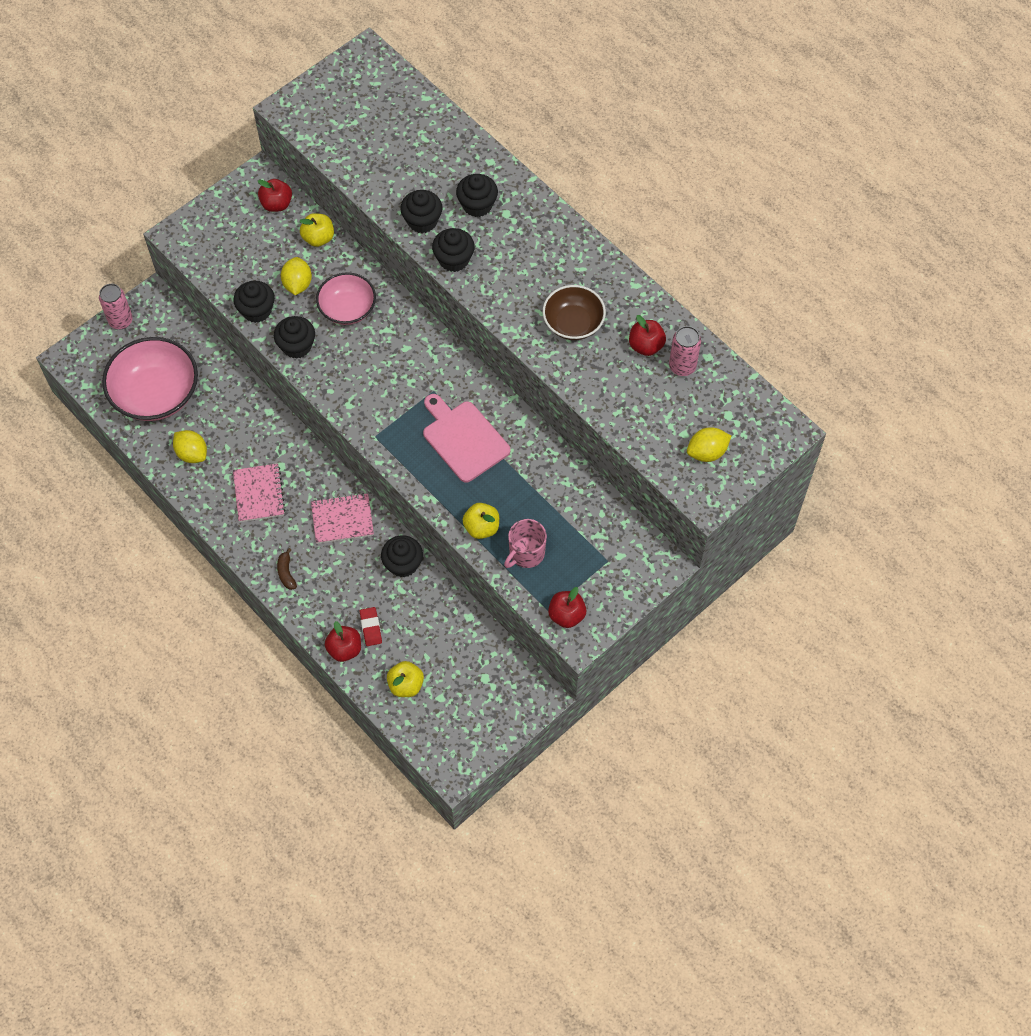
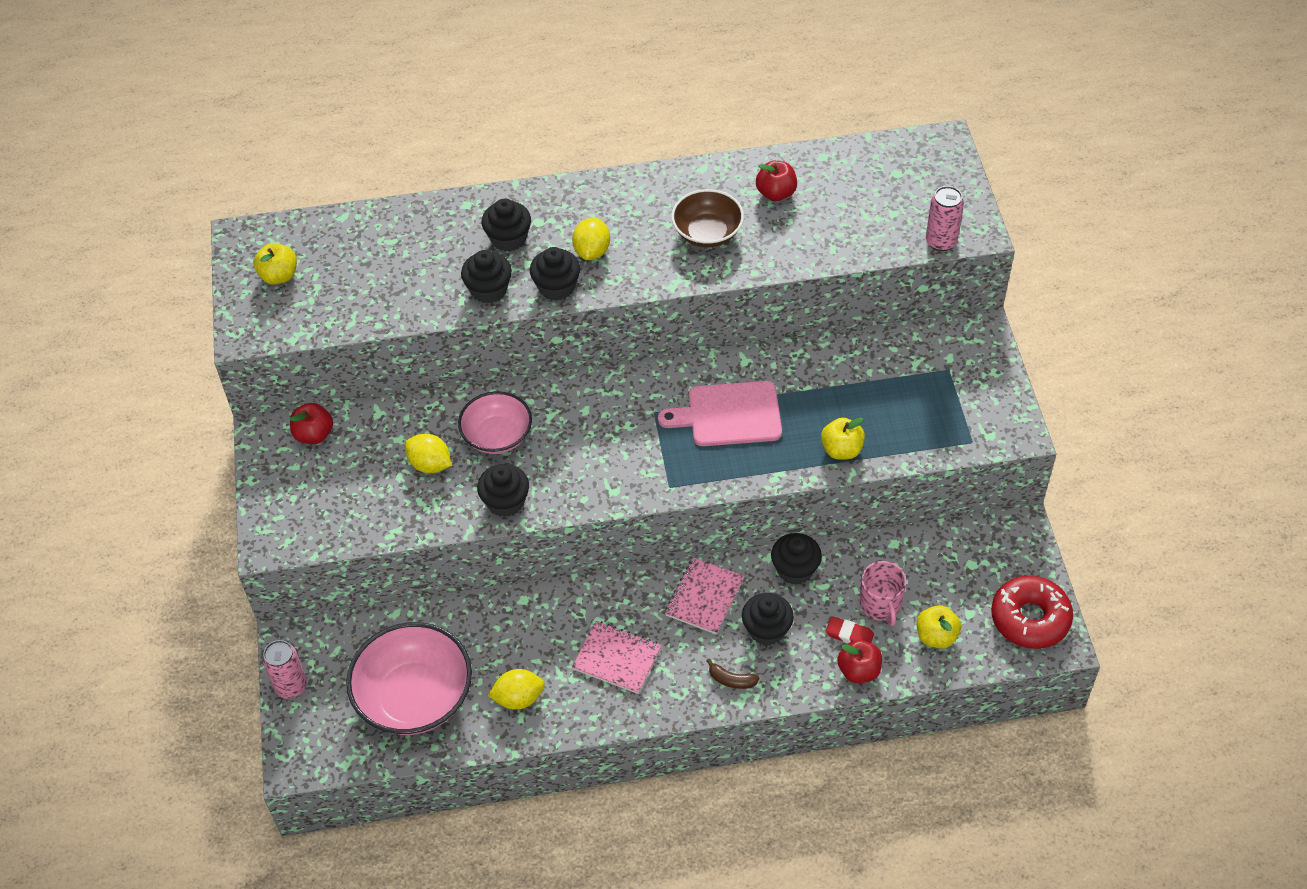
camera: 55 degrees left, 10 degrees down
(257, 310) = (431, 516): black cupcake -> black cupcake (766, 629)
(318, 238) = (389, 419): yellow apple -> yellow apple (279, 276)
(462, 741) = (1030, 618): none -> red donut
(526, 553) = (896, 428): pink mug -> pink mug (880, 605)
(566, 615) = (986, 430): red apple -> none
(682, 366) = (819, 179): pink can -> pink can (941, 241)
(707, 452) = (925, 207): yellow lemon -> yellow lemon (592, 251)

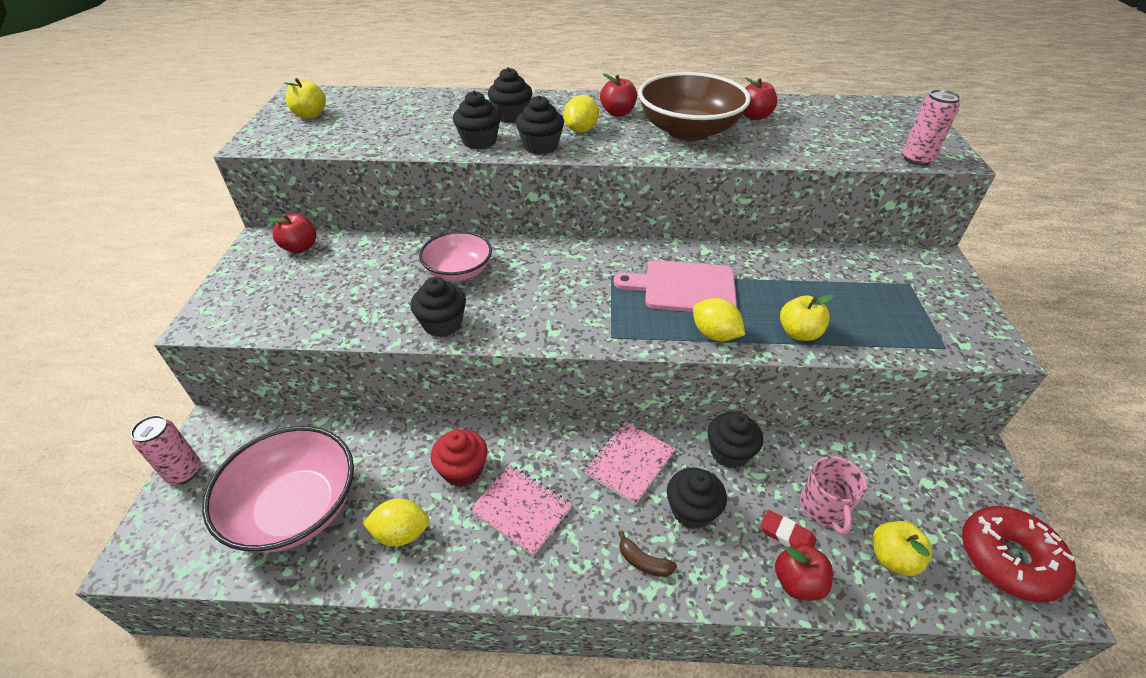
camera: 10 degrees right, 10 degrees down
(430, 464) = (387, 283): yellow lemon -> yellow lemon (714, 334)
(552, 634) = (463, 470): none -> red cupcake
(625, 212) = (618, 113): none -> red apple
(707, 233) = (688, 131): brown bowl -> brown bowl, size x1.61

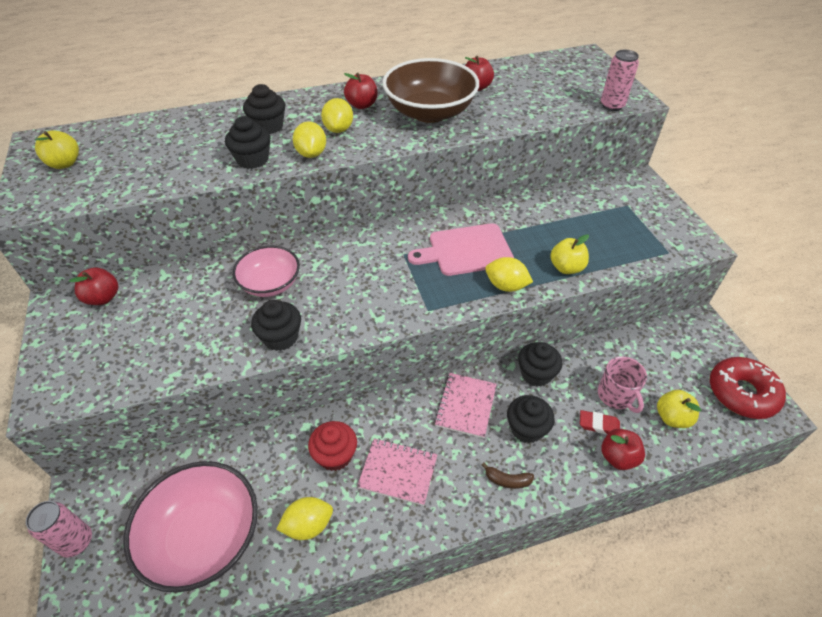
camera: 20 degrees left, 5 degrees up
(541, 146) = (311, 153): black cupcake -> yellow lemon

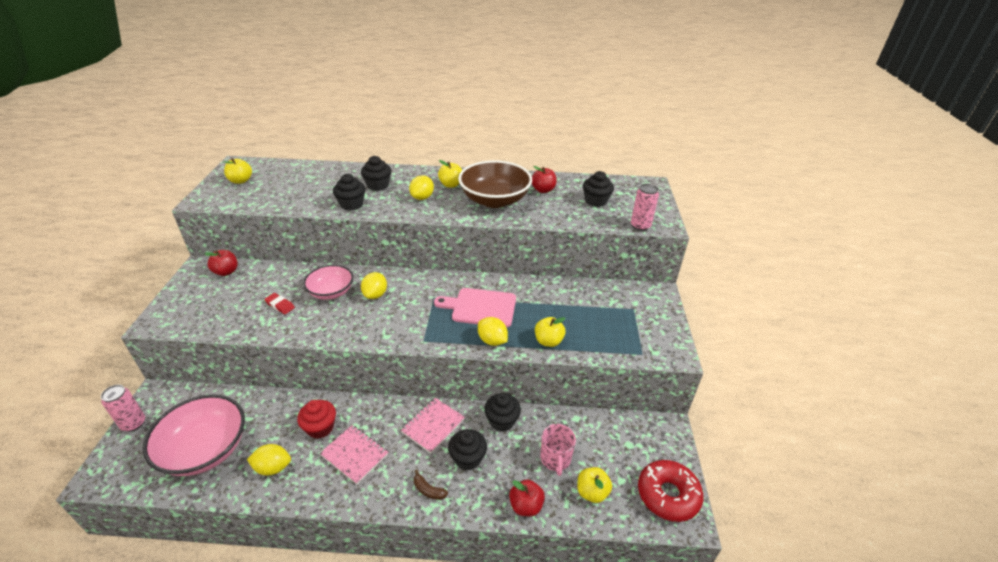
camera: 20 degrees right, 10 degrees down
(280, 337) = (313, 328): black cupcake -> black cupcake (596, 201)
(311, 153) = (392, 209): yellow lemon -> yellow lemon (375, 295)
(362, 105) = (451, 185): red apple -> yellow apple
(599, 424) = (526, 476): red eraser -> red eraser (280, 305)

